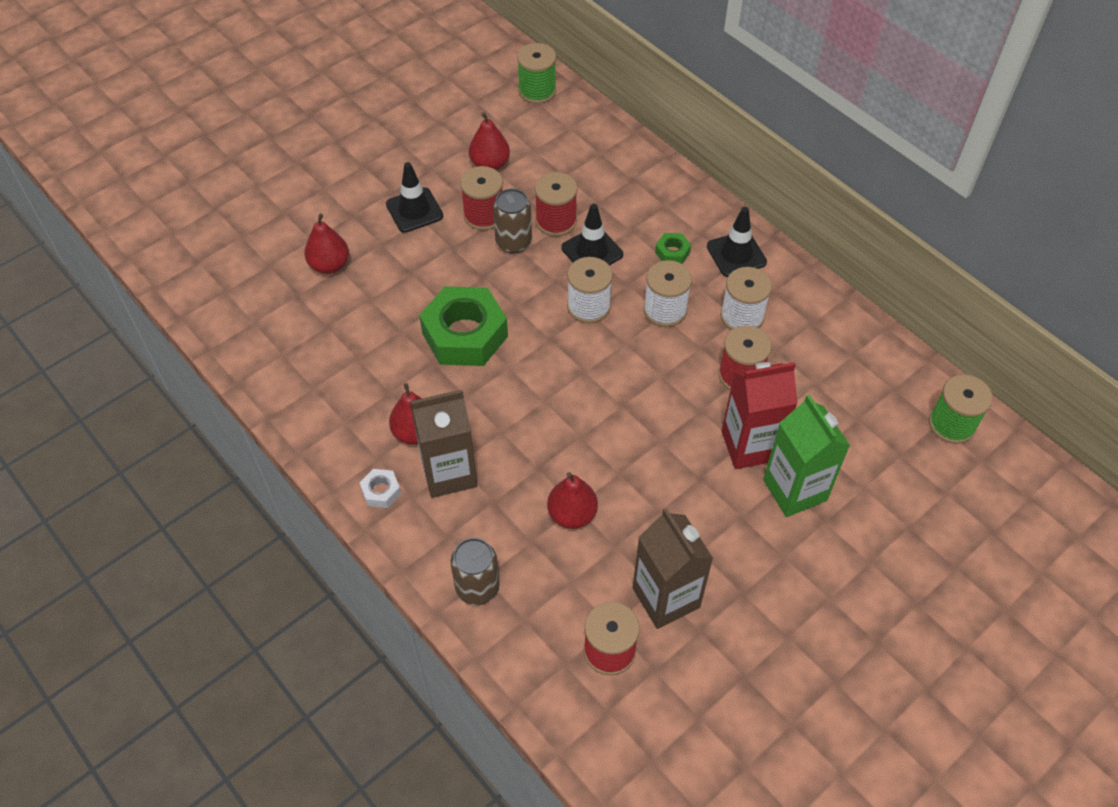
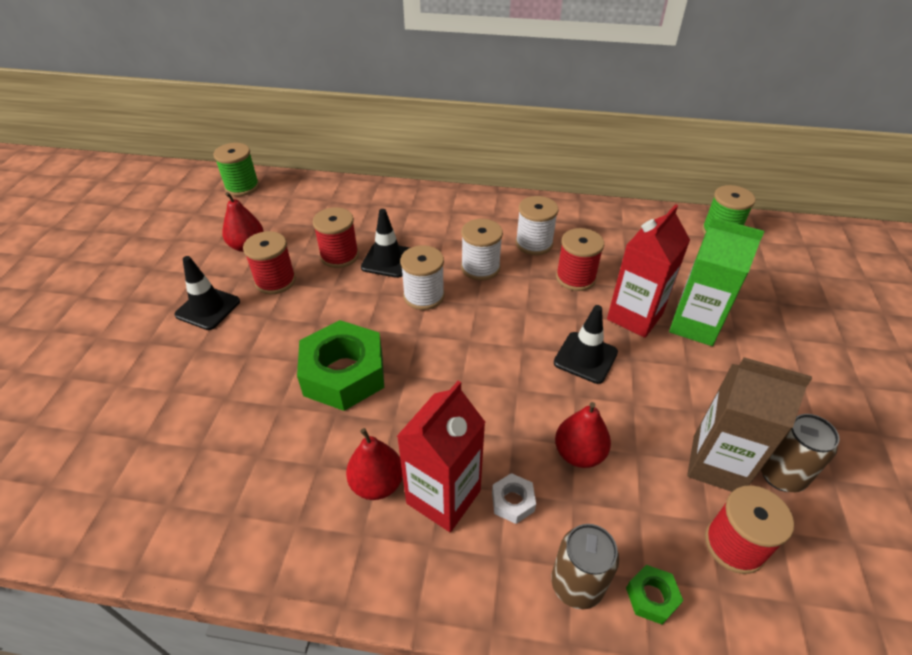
camera: 40 degrees left, 10 degrees down
(329, 265) = (157, 394): red pear -> none
(381, 491) = (396, 565): white nut -> white nut (513, 501)
(449, 473) = (443, 497): brown carton -> red carton
(513, 242) = (319, 286): brown can -> brown can (781, 475)
(672, 252) = (445, 232): green nut -> green nut (651, 597)
(736, 254) = (488, 211): black traffic cone -> black traffic cone (585, 357)

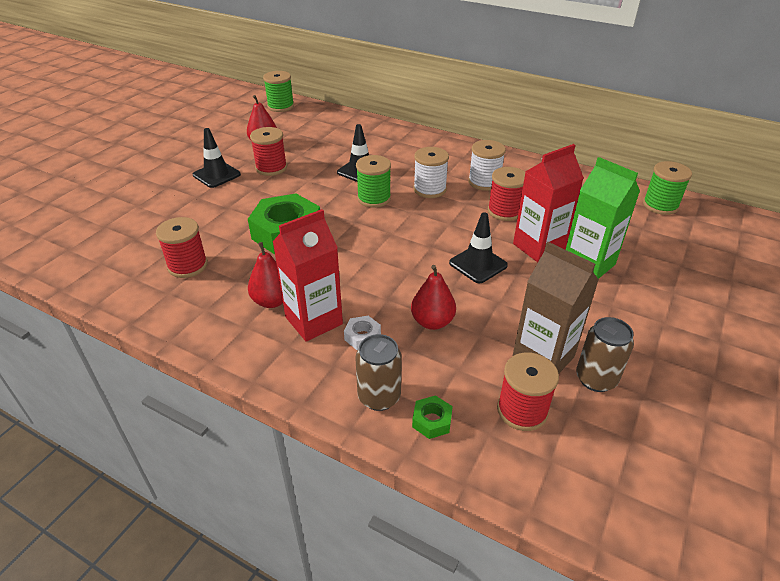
camera: 20 degrees right, 5 degrees down
(339, 256) = (326, 161): red spool -> red spool (187, 265)
(424, 296) = (374, 198): white spool -> green spool

